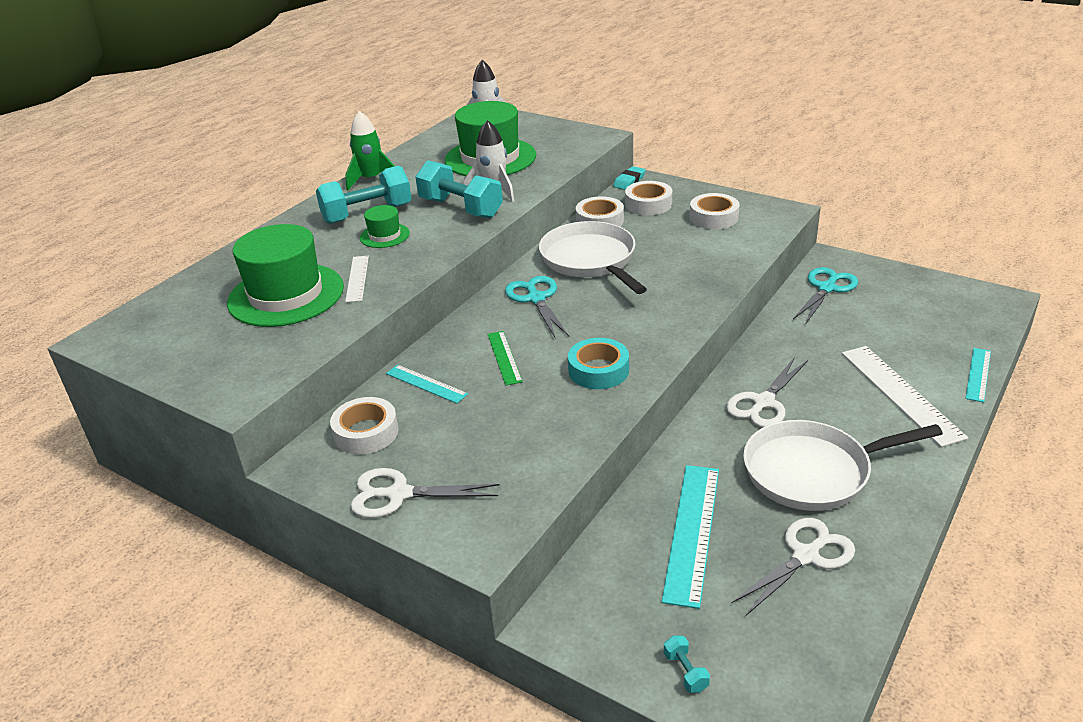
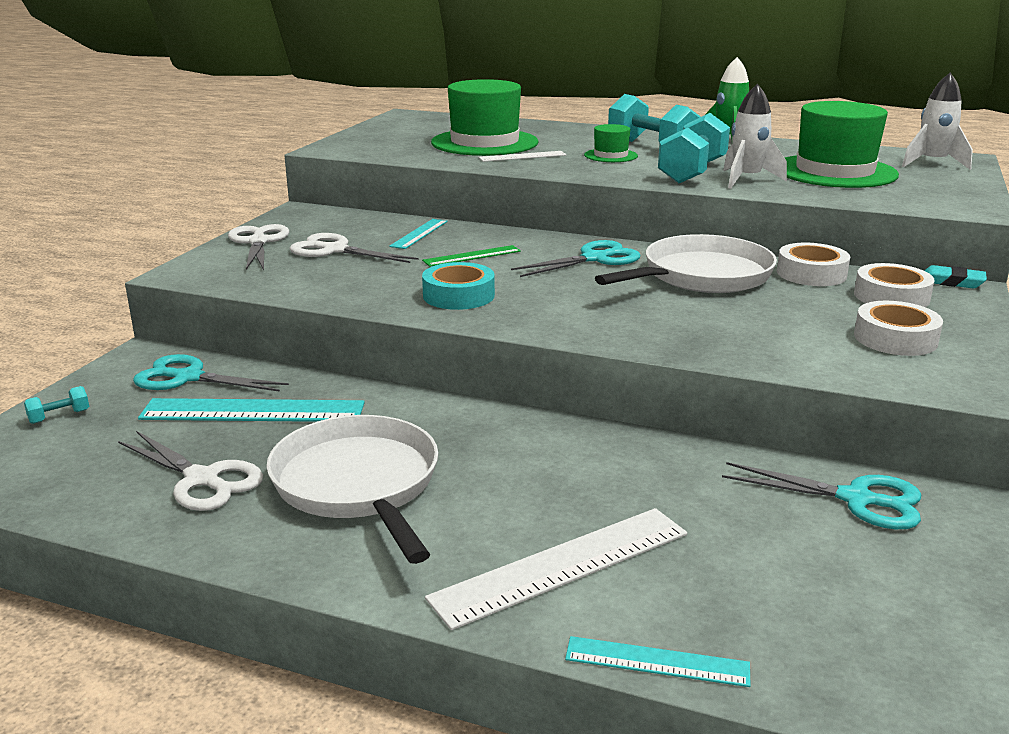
camera: 75 degrees right, 10 degrees down
(366, 433) = (343, 223): white tape -> none
(616, 581) = (188, 378): none -> turquoise scissors
(763, 402) = (503, 448): white scissors -> white scissors (335, 250)

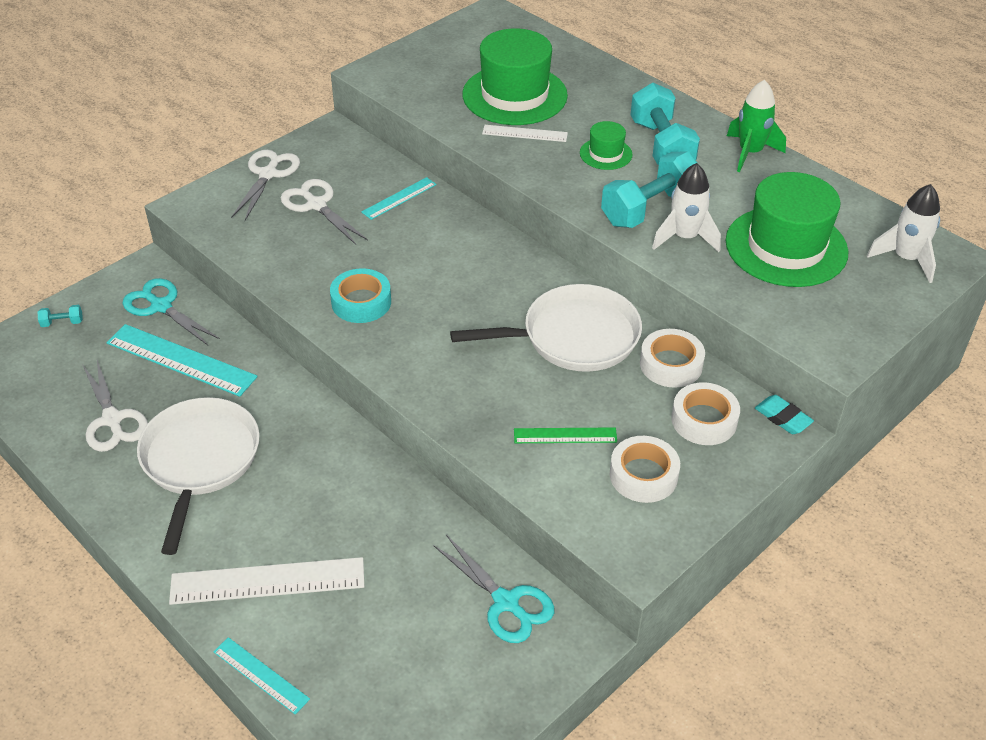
camera: 25 degrees right, 20 degrees up
(472, 256) = (414, 247): green ruler -> green ruler (565, 436)
(594, 259) = (509, 282): turquoise scissors -> none

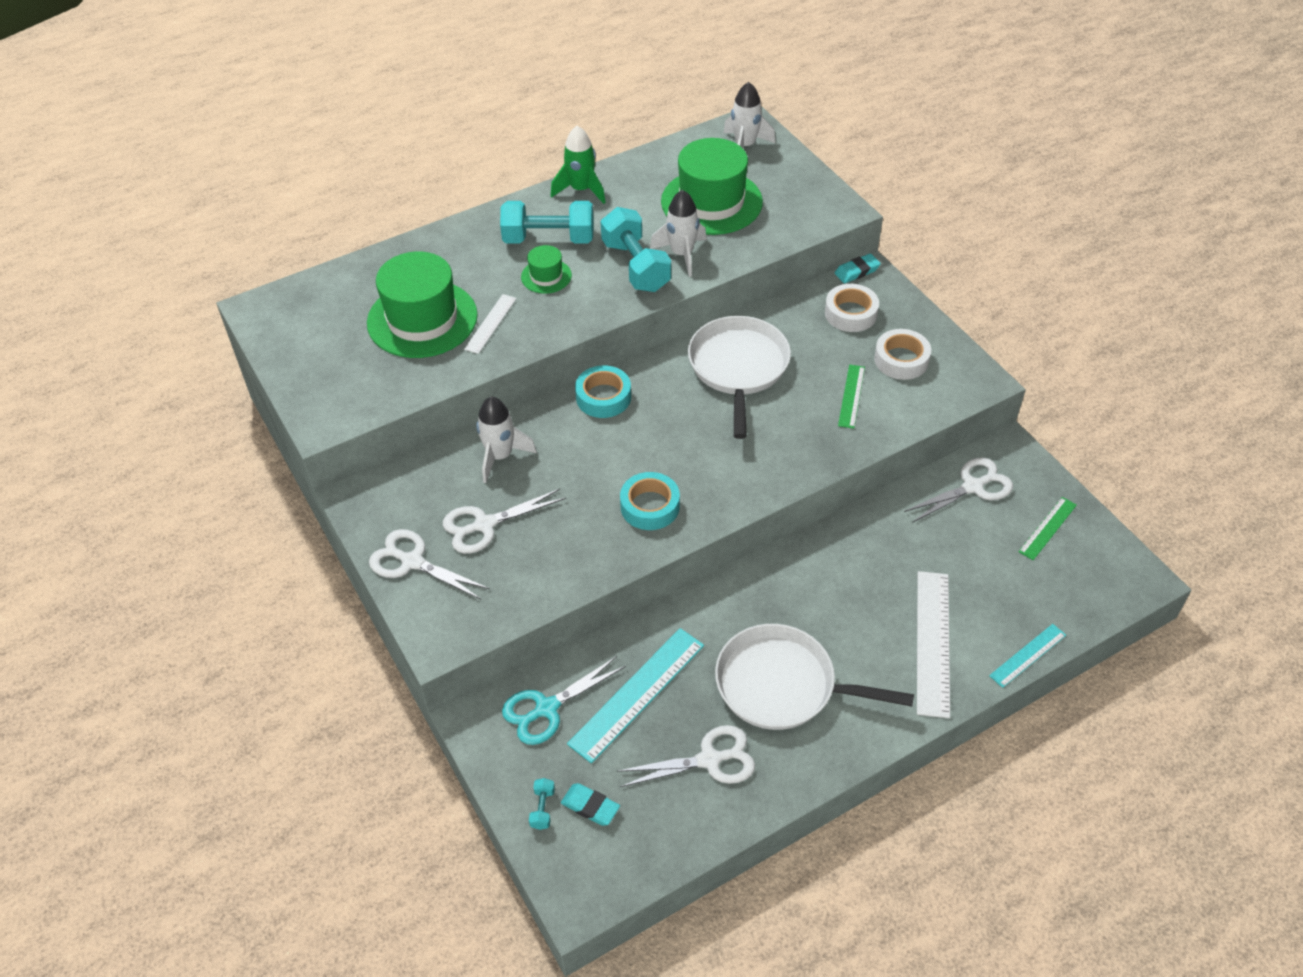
camera: 75 degrees left, 5 degrees up
(64, 350) = (590, 806): none -> turquoise eraser
(399, 198) = (500, 456): turquoise ruler -> white rocket
(459, 687) = (1047, 528): none -> green ruler
(495, 248) = (603, 397): none -> turquoise tape
(506, 602) = (972, 487): turquoise scissors -> white scissors
(671, 364) = (785, 317): white tape -> none

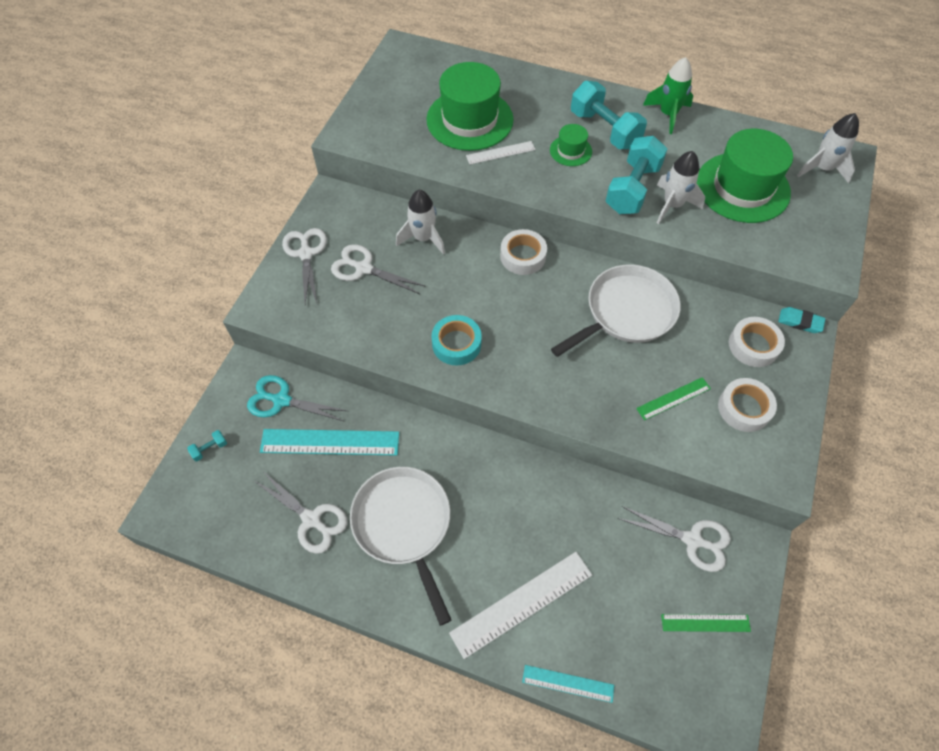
camera: 50 degrees right, 10 degrees up
(590, 806) = (229, 474): turquoise eraser -> none
(603, 397) = (523, 256): turquoise tape -> white tape

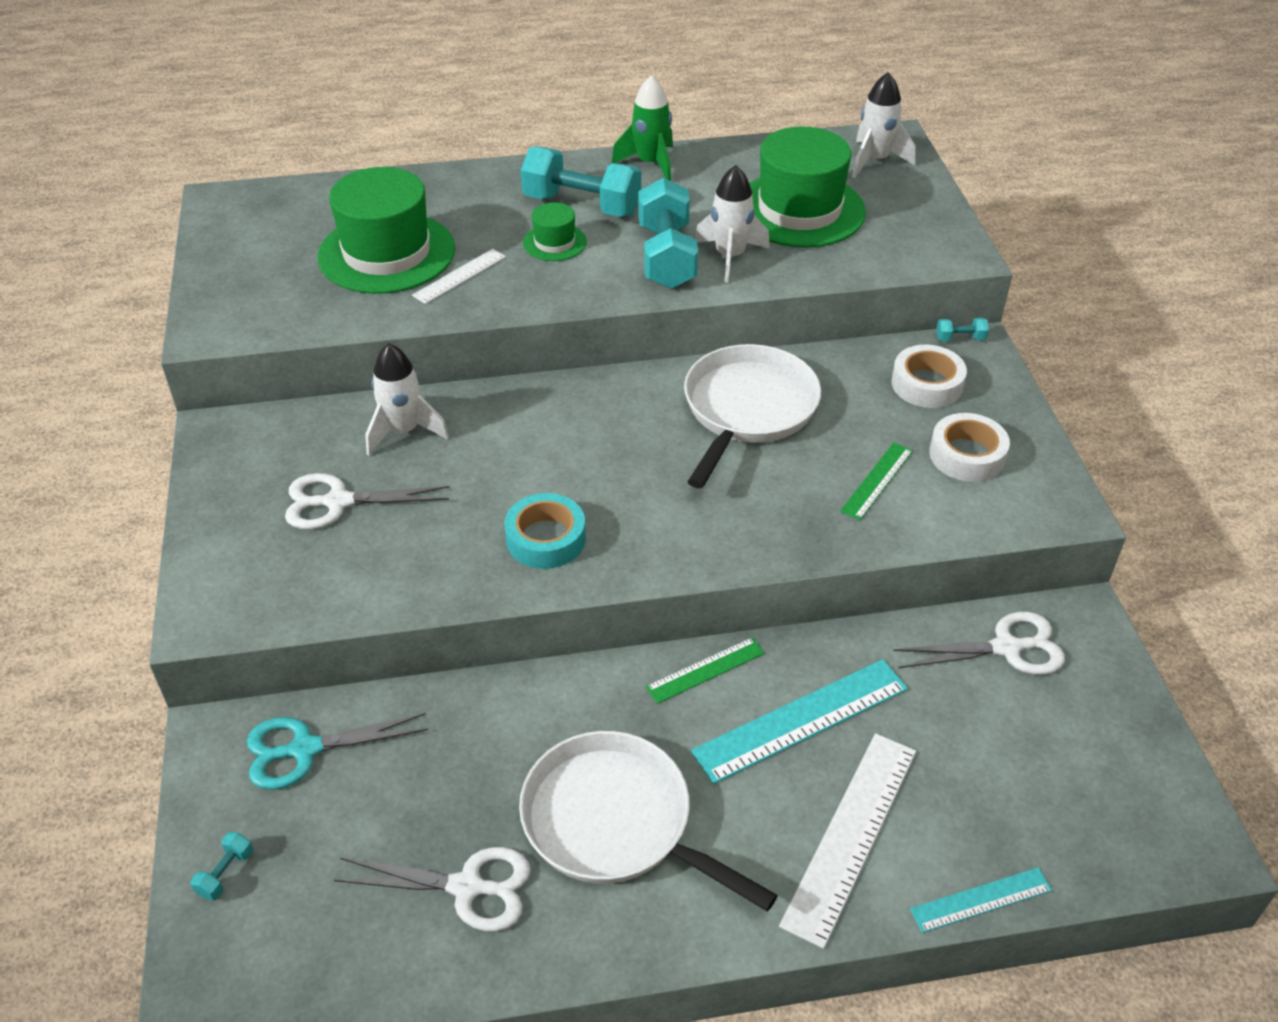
camera: 30 degrees left, 15 degrees down
(306, 254) = (231, 519): white scissors -> none
(330, 442) = (424, 769): turquoise ruler -> turquoise ruler (801, 720)
(523, 256) = (563, 399): white tape -> none
(705, 622) = (1090, 734): green ruler -> green ruler (705, 670)
(800, 322) = (960, 338): turquoise eraser -> turquoise dumbbell

